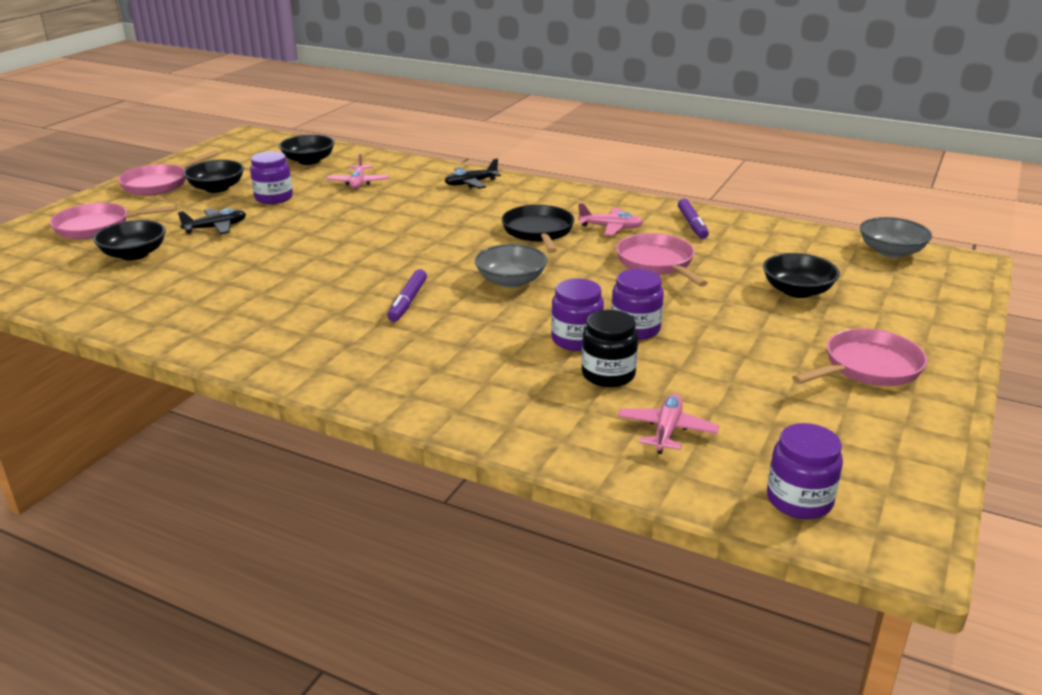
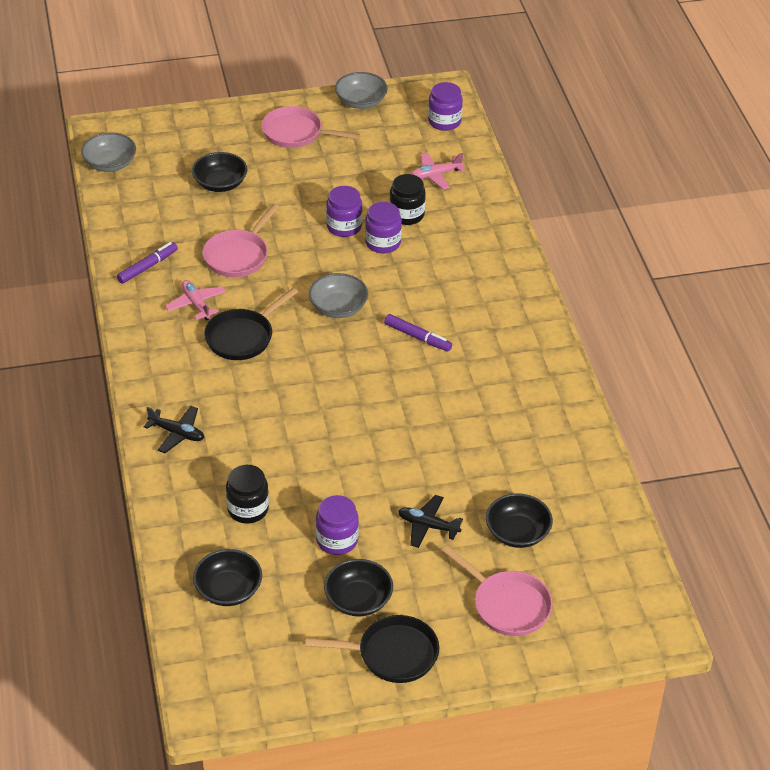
camera: 130 degrees left, 15 degrees up
(159, 184) = (392, 654): pink pan -> black pan
(358, 183) = (248, 509): pink plane -> black jar
(408, 301) = (417, 337): purple marker -> purple marker turned 60 degrees clockwise
(917, 446) = (361, 102): none -> grey bowl

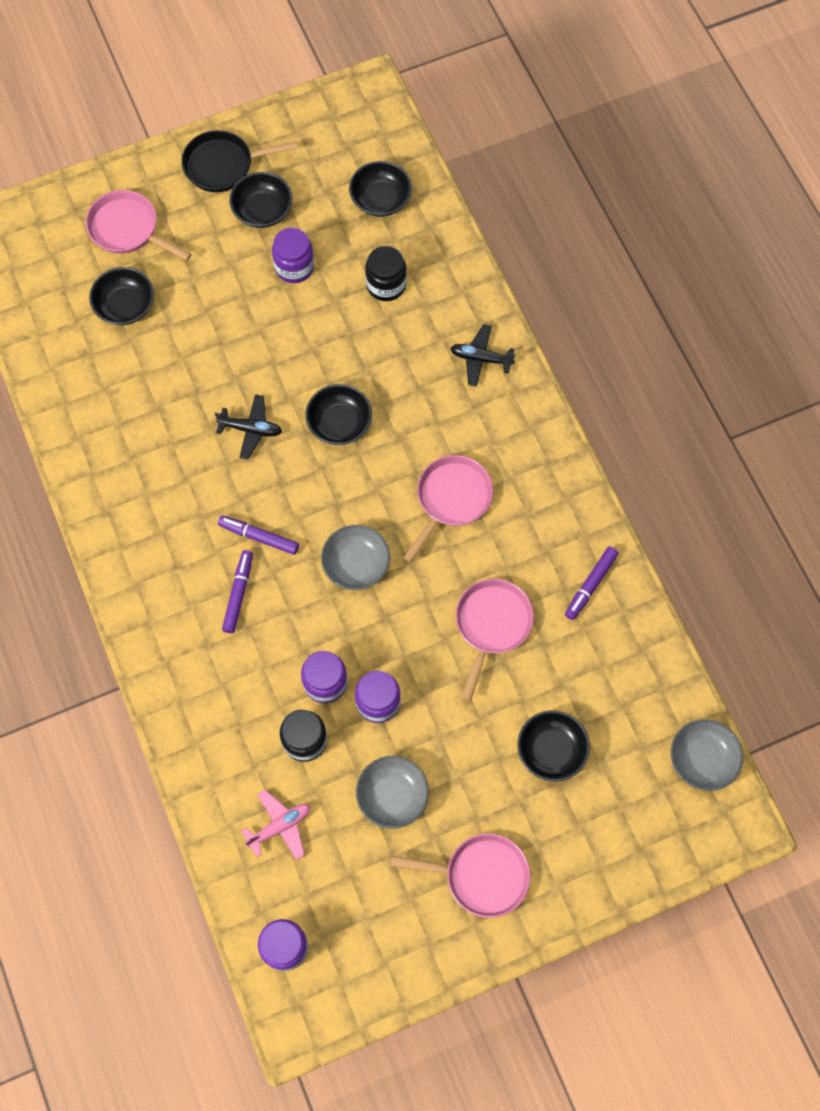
camera: 170 degrees right, 25 degrees up
(196, 304) = (516, 537): pink plane -> none
(242, 337) = (451, 499): black pan -> pink pan
(326, 405) = (339, 423): none -> black bowl
(361, 102) = (408, 967): grey bowl -> grey bowl (392, 796)
(428, 526) = (211, 298): black plane -> black plane (251, 429)
(442, 304) = (238, 594): none -> purple marker

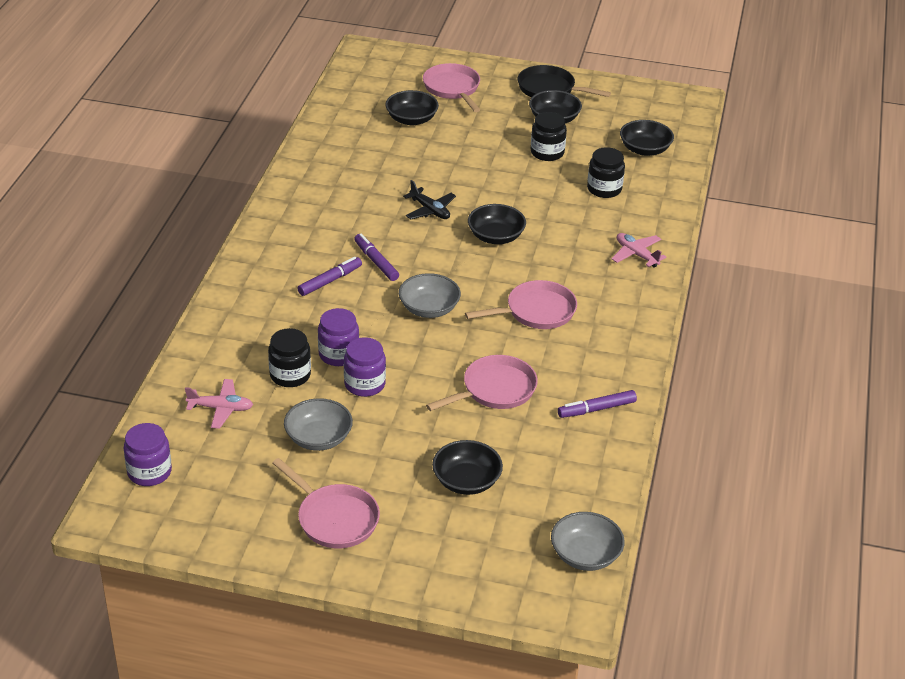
camera: 35 degrees right, 30 degrees down
(294, 267) = (547, 153): purple jar -> black jar
(481, 359) = (636, 254): black plane -> pink plane

